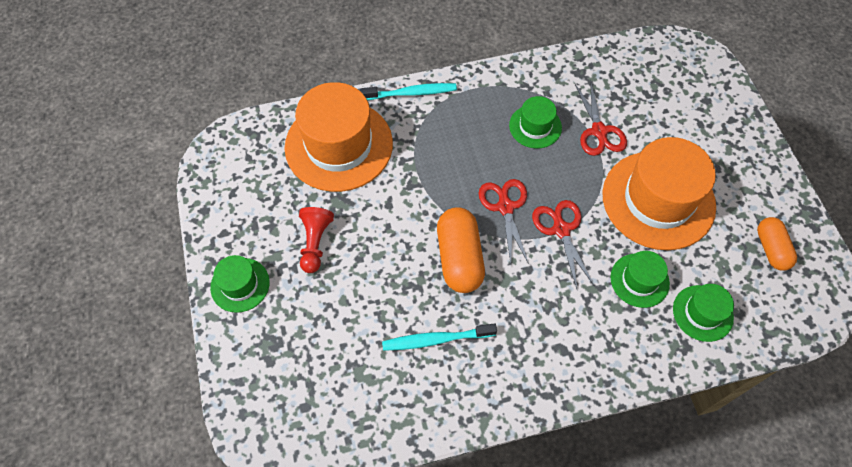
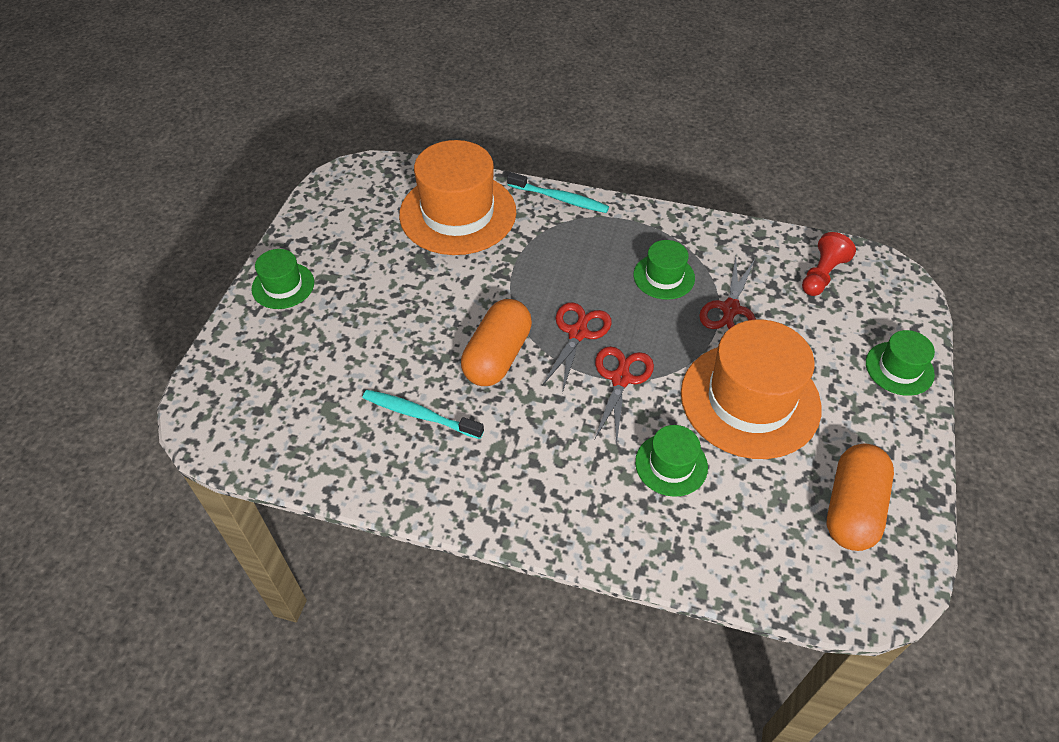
camera: 30 degrees right, 10 degrees down
(315, 243) = (374, 282): red pawn -> red pawn (822, 275)
(702, 313) = (720, 530): green hat -> green hat (899, 368)
(771, 249) = (852, 508): orange capsule -> orange capsule, size x1.57

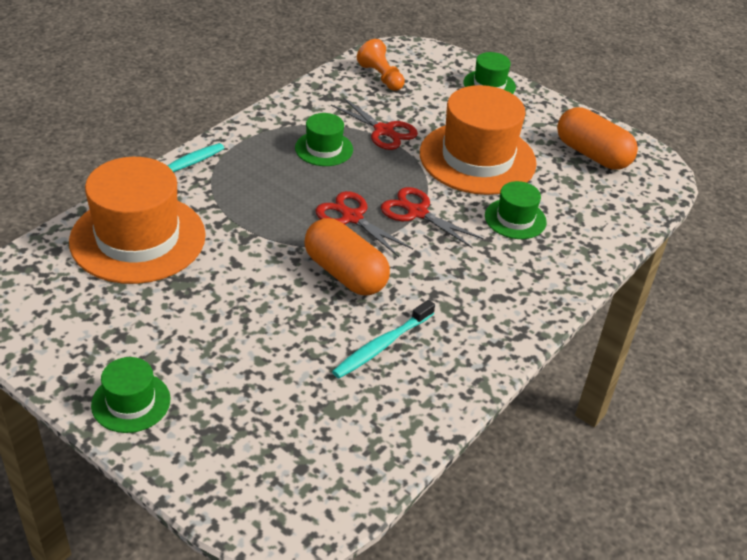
camera: 70 degrees left, 10 degrees down
(822, 275) = (381, 77): red pawn -> orange pawn

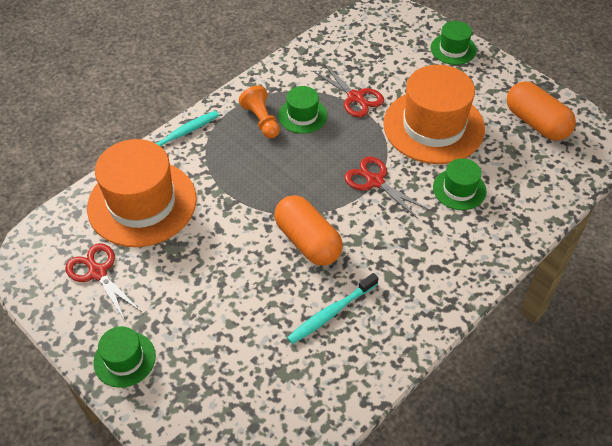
camera: 10 degrees right, 10 degrees up
(352, 217) = (319, 185): red scissors -> red scissors (98, 273)
(381, 77) = (359, 41): orange pawn -> orange pawn (261, 120)

